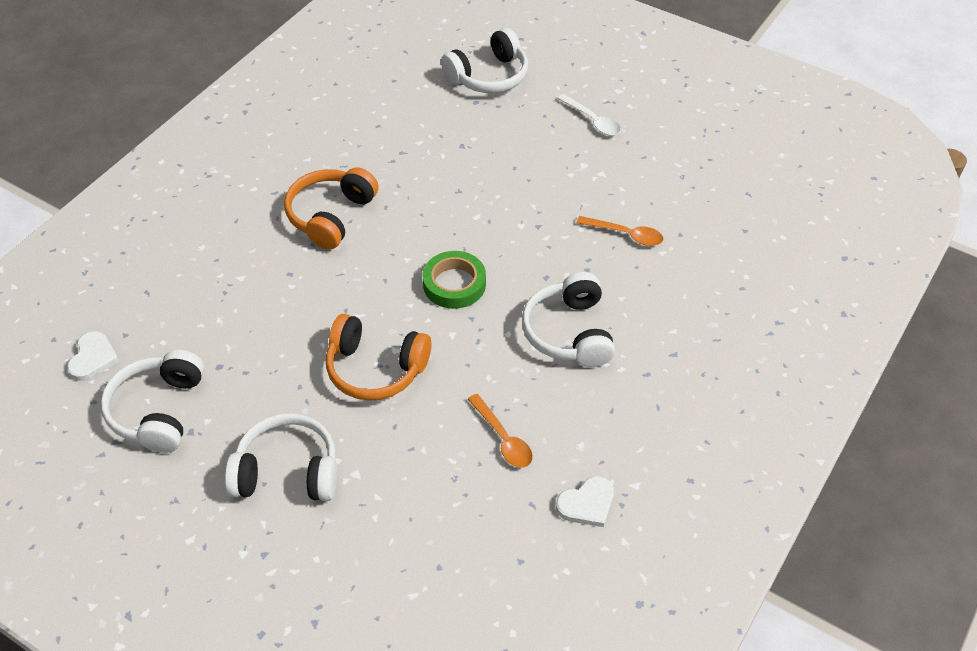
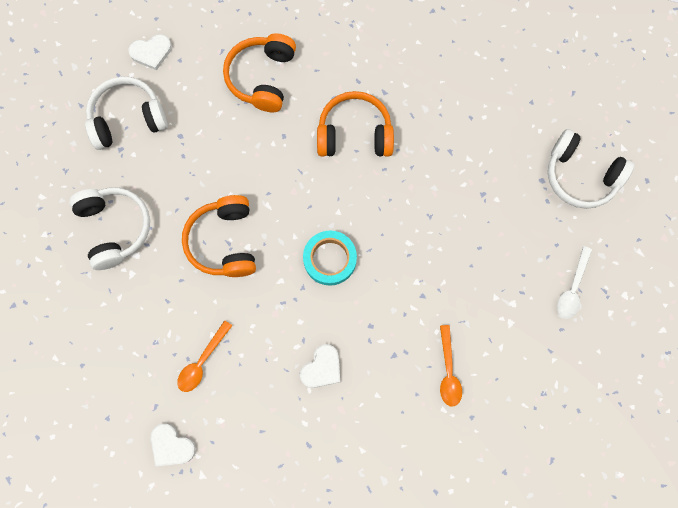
camera: 65 degrees right, 25 degrees up
(208, 268) = (262, 78): none -> orange headphones
(454, 284) = (330, 259): green tape -> turquoise tape
(569, 332) = (322, 368): white headphones -> white heart

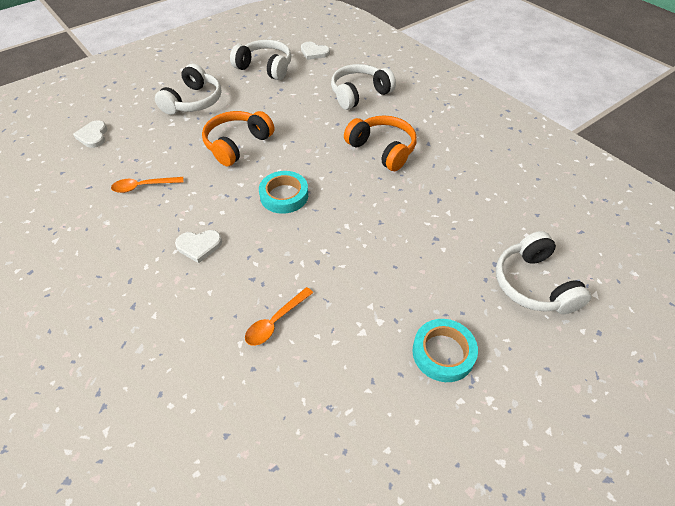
camera: 45 degrees right, 25 degrees down
(171, 446) = (66, 211): white heart -> white heart (93, 136)
(262, 78) = (359, 94): orange headphones -> white headphones
(572, 288) = (443, 353): white spoon -> turquoise tape

